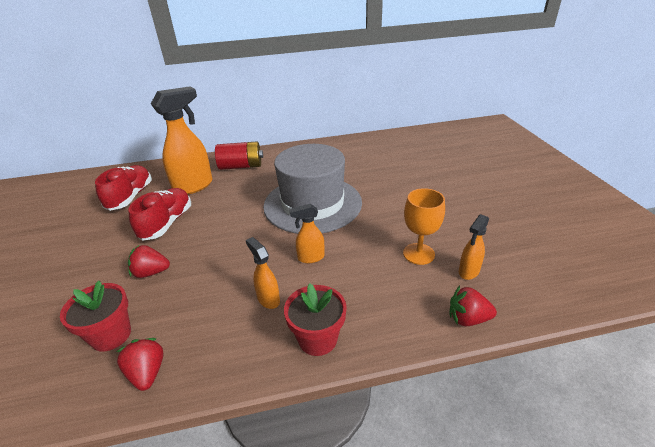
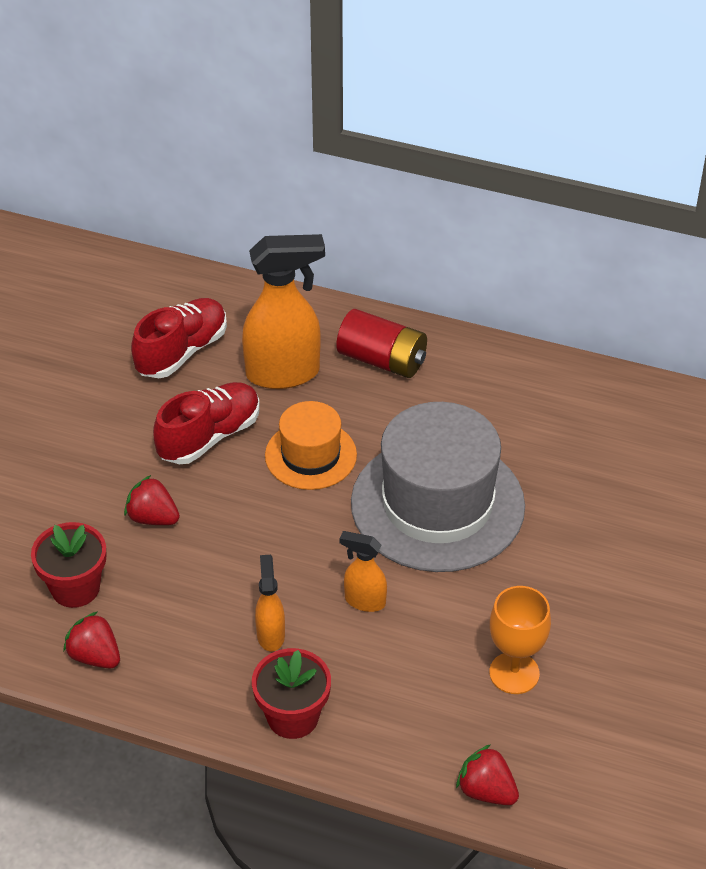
camera: 30 degrees right, 10 degrees up
(147, 373) = (95, 656): red strawberry -> red strawberry turned 60 degrees counterclockwise
(231, 210) = (310, 455): none -> orange hat
(468, 272) = (554, 735): orange spray bottle -> none

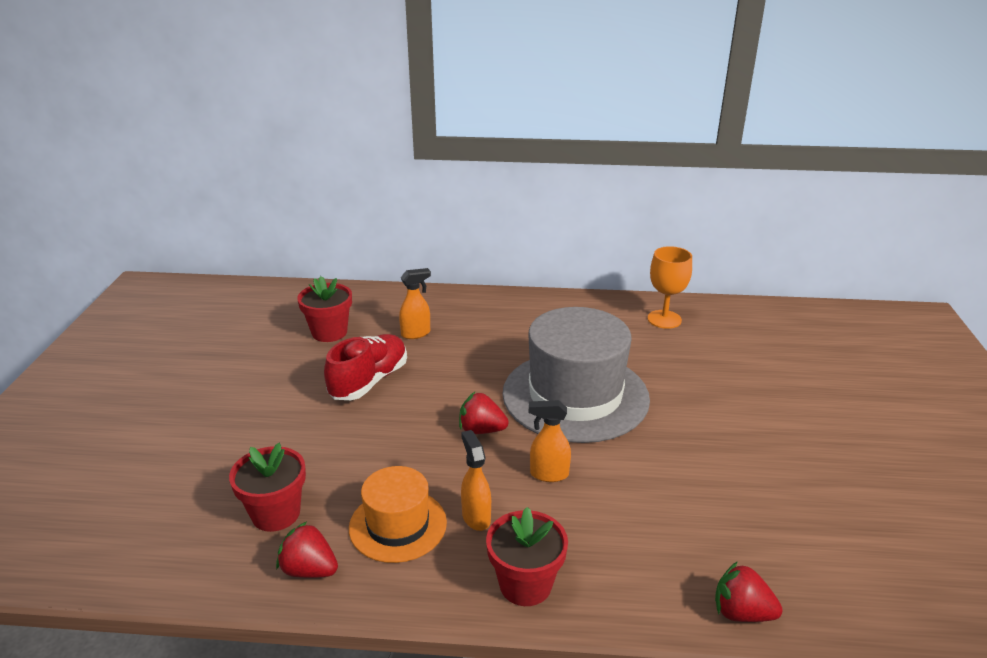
camera: 15 degrees left, 15 degrees down
(153, 518) = (336, 445): red strawberry -> red strawberry (481, 430)
(182, 352) = (329, 332): red shoe -> red flower pot
(284, 373) = (416, 333): orange spray bottle -> orange spray bottle, size x0.51
(310, 455) = (458, 380): orange hat -> orange hat (398, 525)
(382, 360) = (488, 315): red battery -> none
(514, 673) = (706, 505): orange goblet -> orange goblet (664, 319)

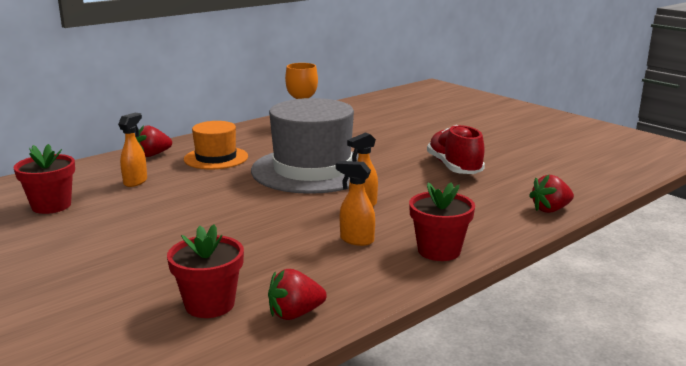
camera: 45 degrees left, 10 degrees down
(369, 381) = (146, 216): red shoe -> red shoe (454, 167)
(398, 525) = (314, 266): orange hat -> orange hat (216, 158)
(481, 430) = (282, 205): red strawberry -> red strawberry (153, 155)

